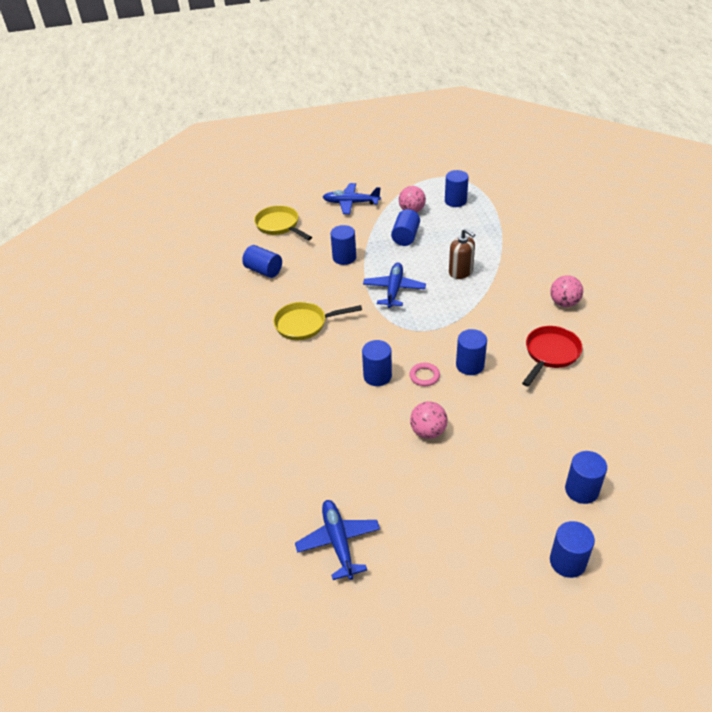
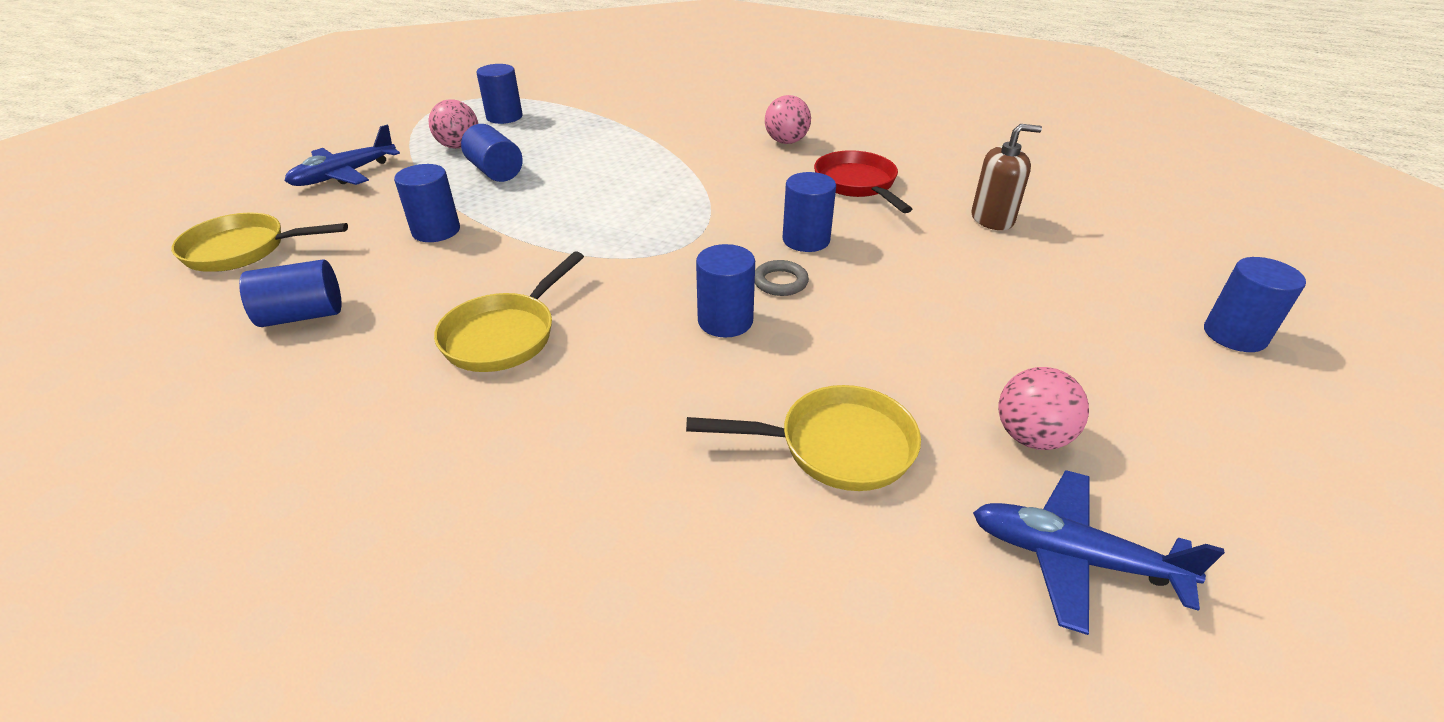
camera: 55 degrees left, 5 degrees down
(334, 449) = (836, 446): none -> yellow pan
(394, 289) = (576, 225): blue plane -> none
(424, 376) = (780, 282): pink ring -> grey ring
(428, 431) = (895, 331): pink ball -> pink ball (1031, 437)
(460, 272) = (630, 169): brown soap dispenser -> brown soap dispenser (992, 219)
(581, 490) = (1109, 268): blue cylinder -> none

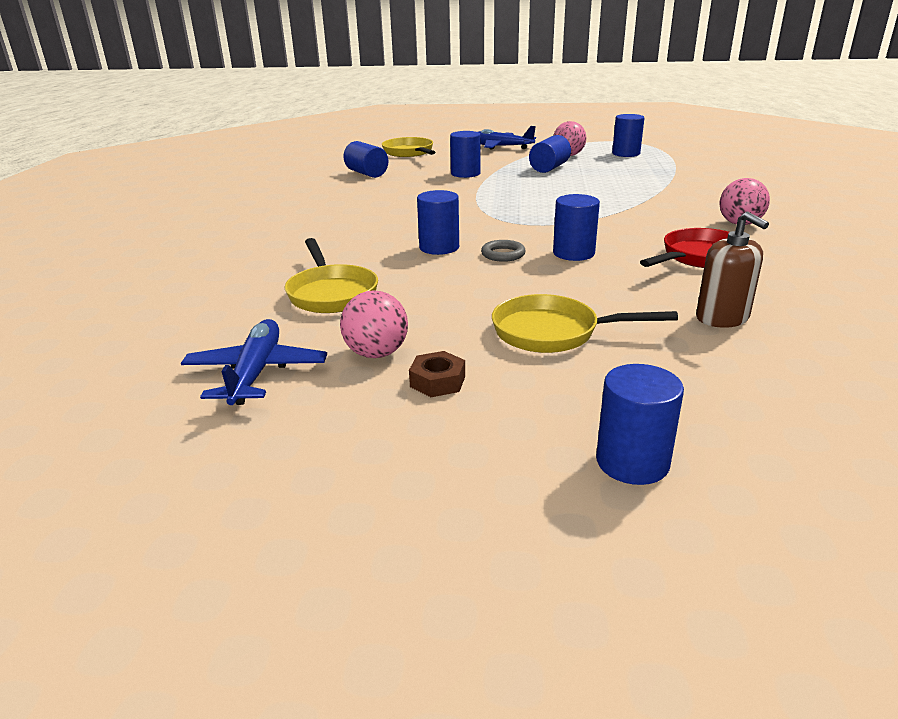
camera: 70 degrees right, 10 degrees down
(505, 335) = (381, 206): yellow pan -> yellow pan (553, 332)
(1101, 405) = (437, 381): none -> brown nut

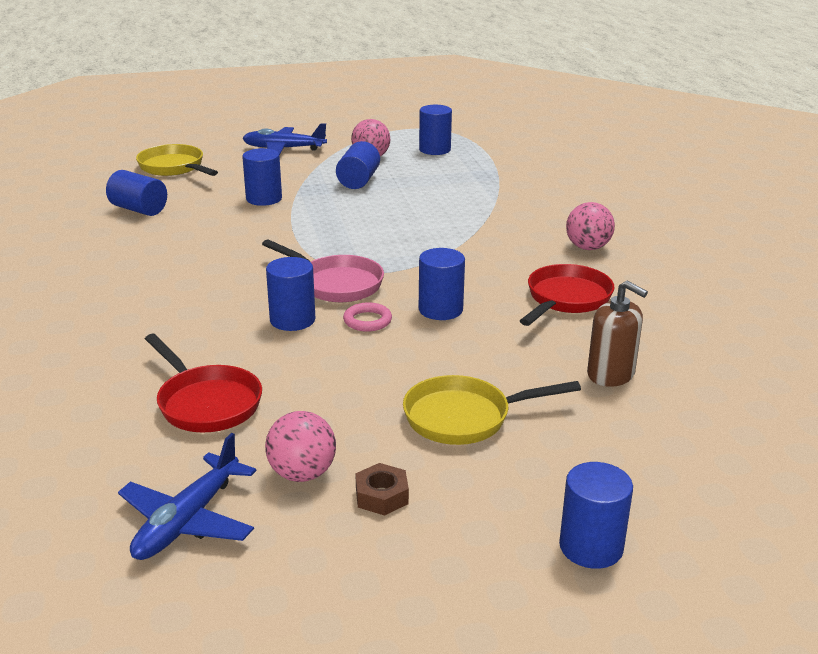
camera: 20 degrees left, 0 degrees up
(256, 373) = (187, 521): blue plane -> blue plane turned 135 degrees counterclockwise
(331, 293) = (206, 403): yellow pan -> red pan
(490, 228) = (335, 284): none -> pink pan
(503, 254) = (367, 321): grey ring -> pink ring

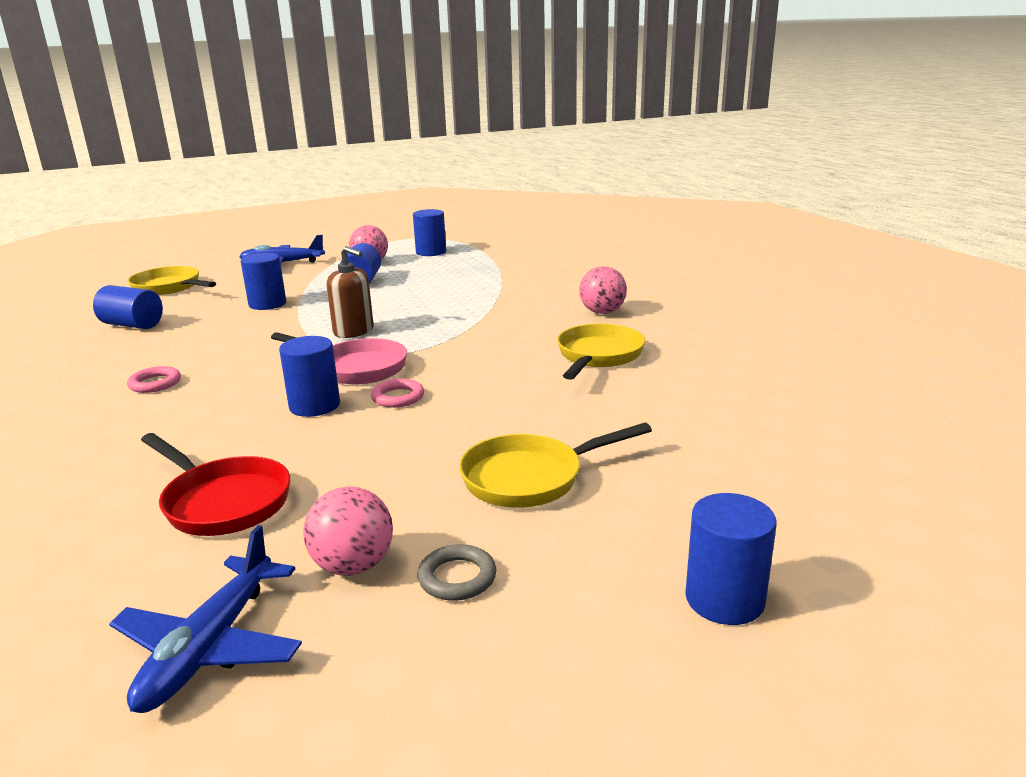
camera: 10 degrees left, 5 degrees down
(157, 278) = (155, 383): none -> pink ring
(381, 496) = (457, 577): brown nut -> grey ring
(440, 310) = (473, 379): blue cylinder -> none
(566, 299) = (598, 356): red pan -> yellow pan
(611, 374) = (670, 416): brown soap dispenser -> brown soap dispenser (353, 331)

